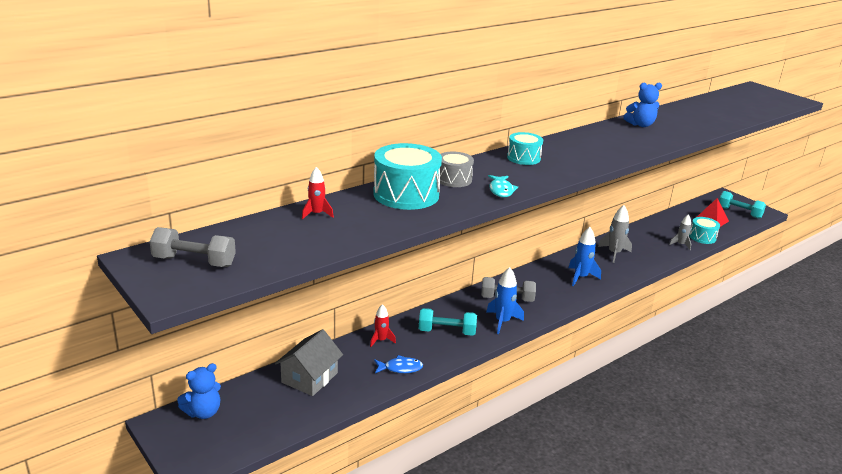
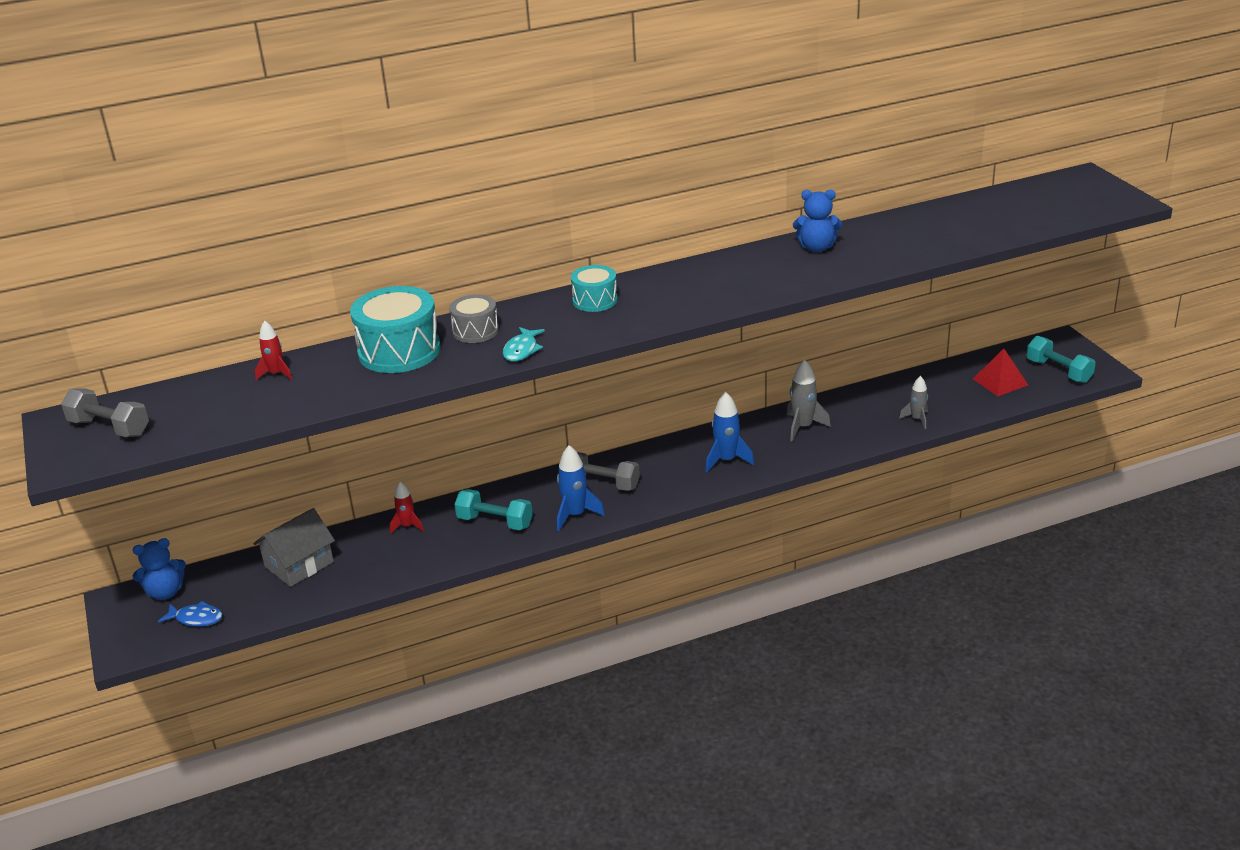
camera: 20 degrees right, 5 degrees up
(400, 368) = (410, 563): blue fish -> blue fish (196, 618)
(702, 237) = (962, 409): turquoise drum -> none

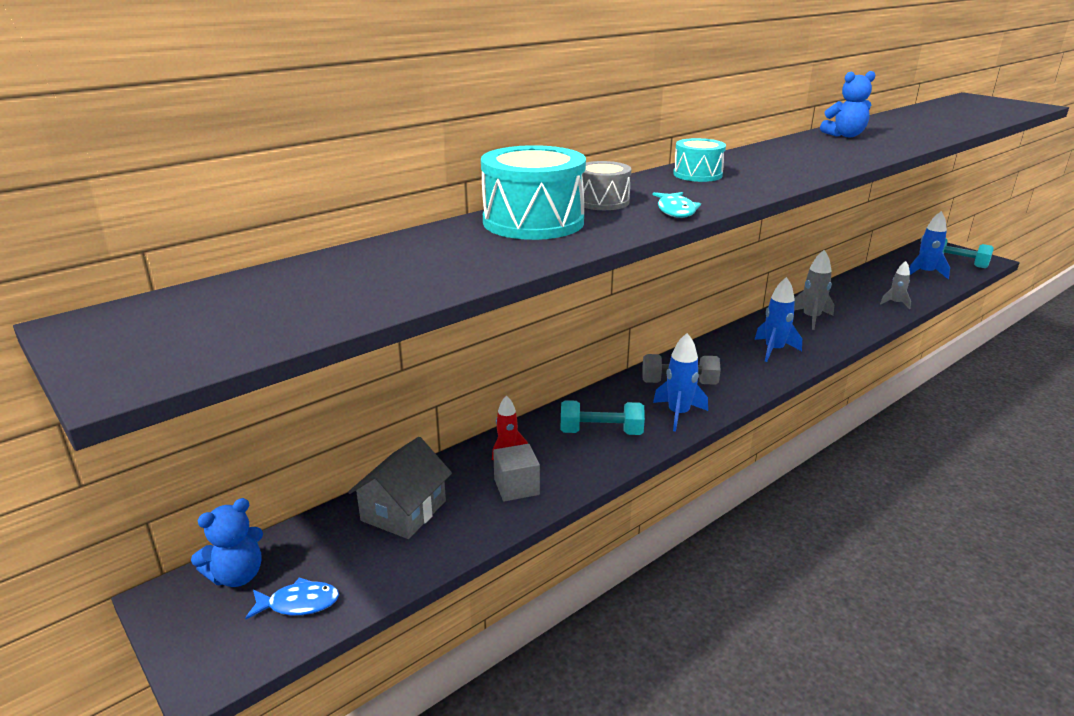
camera: 20 degrees left, 5 degrees down
(109, 428) = (180, 325): grey dumbbell -> none
(276, 374) = (395, 251): red rocket -> none
(393, 559) = (516, 487): none -> grey cube
(1000, 382) = (925, 273): red pyramid -> blue rocket

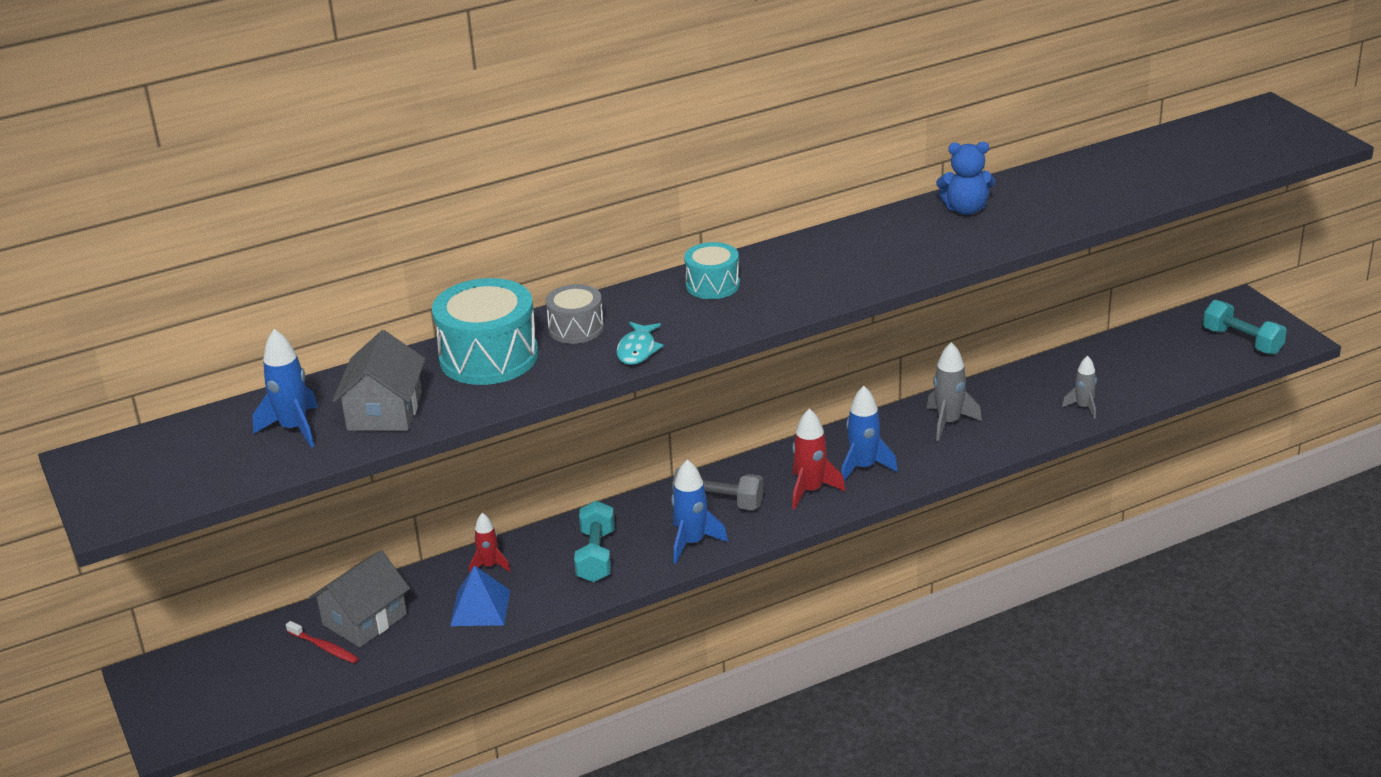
camera: 15 degrees right, 5 degrees up
(237, 575) = (205, 662): blue teddy bear -> none
(299, 603) = (250, 692): blue fish -> none
(370, 543) = (324, 647): none -> red toothbrush
(451, 263) = (385, 411): none -> grey house
(516, 487) = (480, 607): grey cube -> blue pyramid
(601, 432) = (596, 556): turquoise dumbbell -> turquoise dumbbell turned 75 degrees clockwise
(746, 368) = (810, 490): none -> red rocket
(925, 273) = (1175, 357): blue rocket -> blue rocket (294, 428)

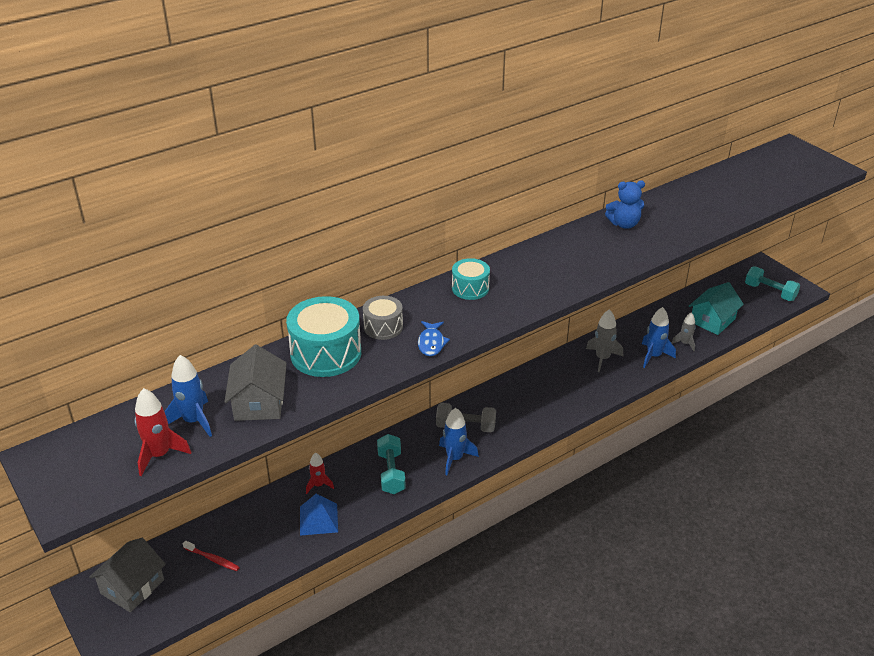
camera: 10 degrees left, 5 degrees up
(364, 619) = (238, 534): grey house -> grey house (132, 586)
(637, 350) = (431, 343): turquoise fish -> blue fish
(810, 490) = (525, 414): red rocket -> red rocket (159, 455)
(863, 467) = (555, 394): blue rocket -> blue rocket (653, 356)
(1137, 377) = (712, 320): none -> turquoise house

